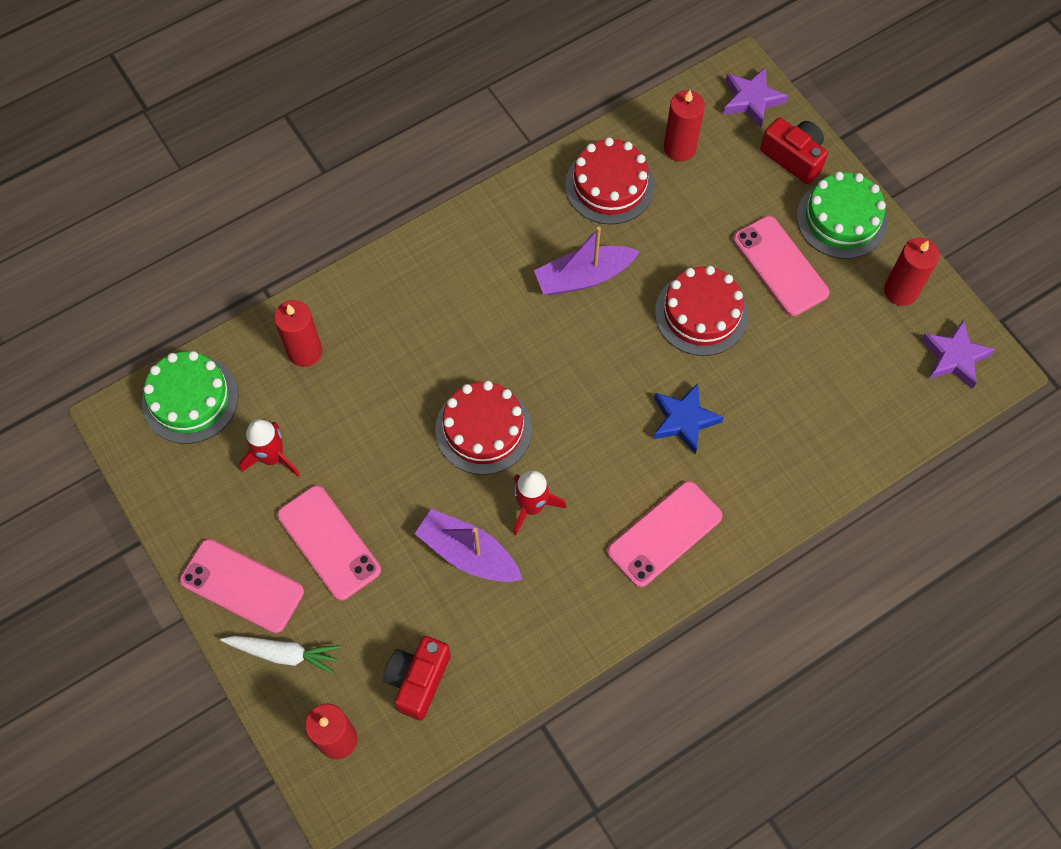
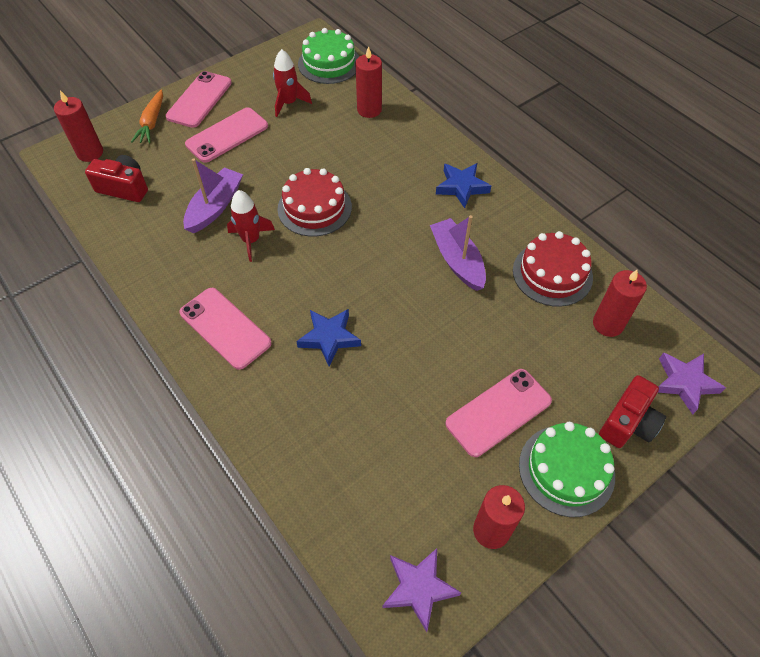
camera: 85 degrees right, 10 degrees down
(284, 653) = (152, 123): white carrot -> orange carrot
(467, 257) = (461, 187): none -> blue star
(701, 313) = (436, 347): red cake -> none

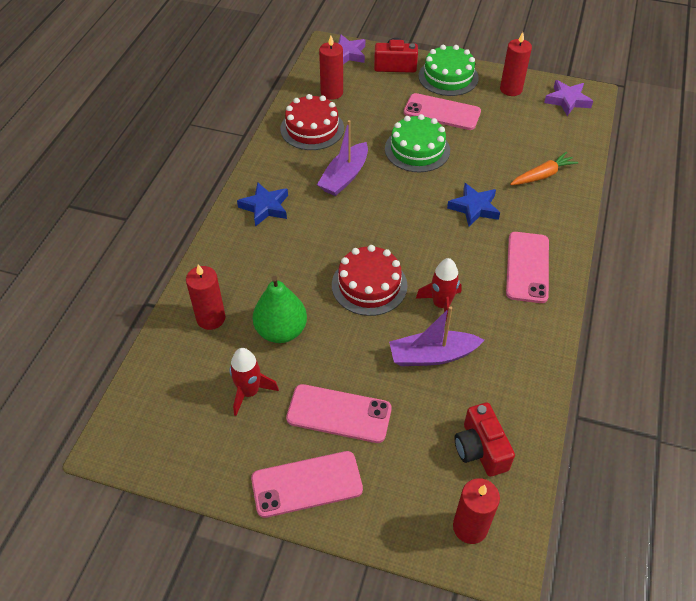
camera: 125 degrees left, 5 degrees down
(152, 123) = (378, 503): orange carrot -> orange carrot (542, 175)
(322, 139) = (281, 331): none -> green pear
(329, 63) = (155, 398): green cake -> green cake (417, 149)

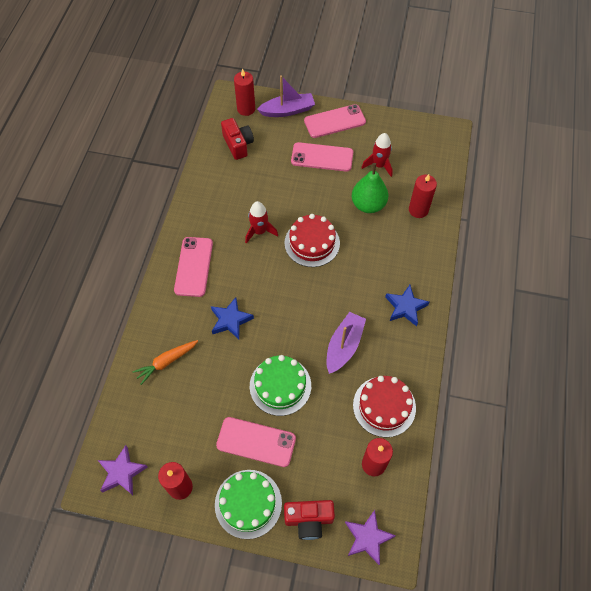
camera: 175 degrees right, 10 degrees up
(432, 355) = (266, 195): purple boat -> purple boat (287, 110)

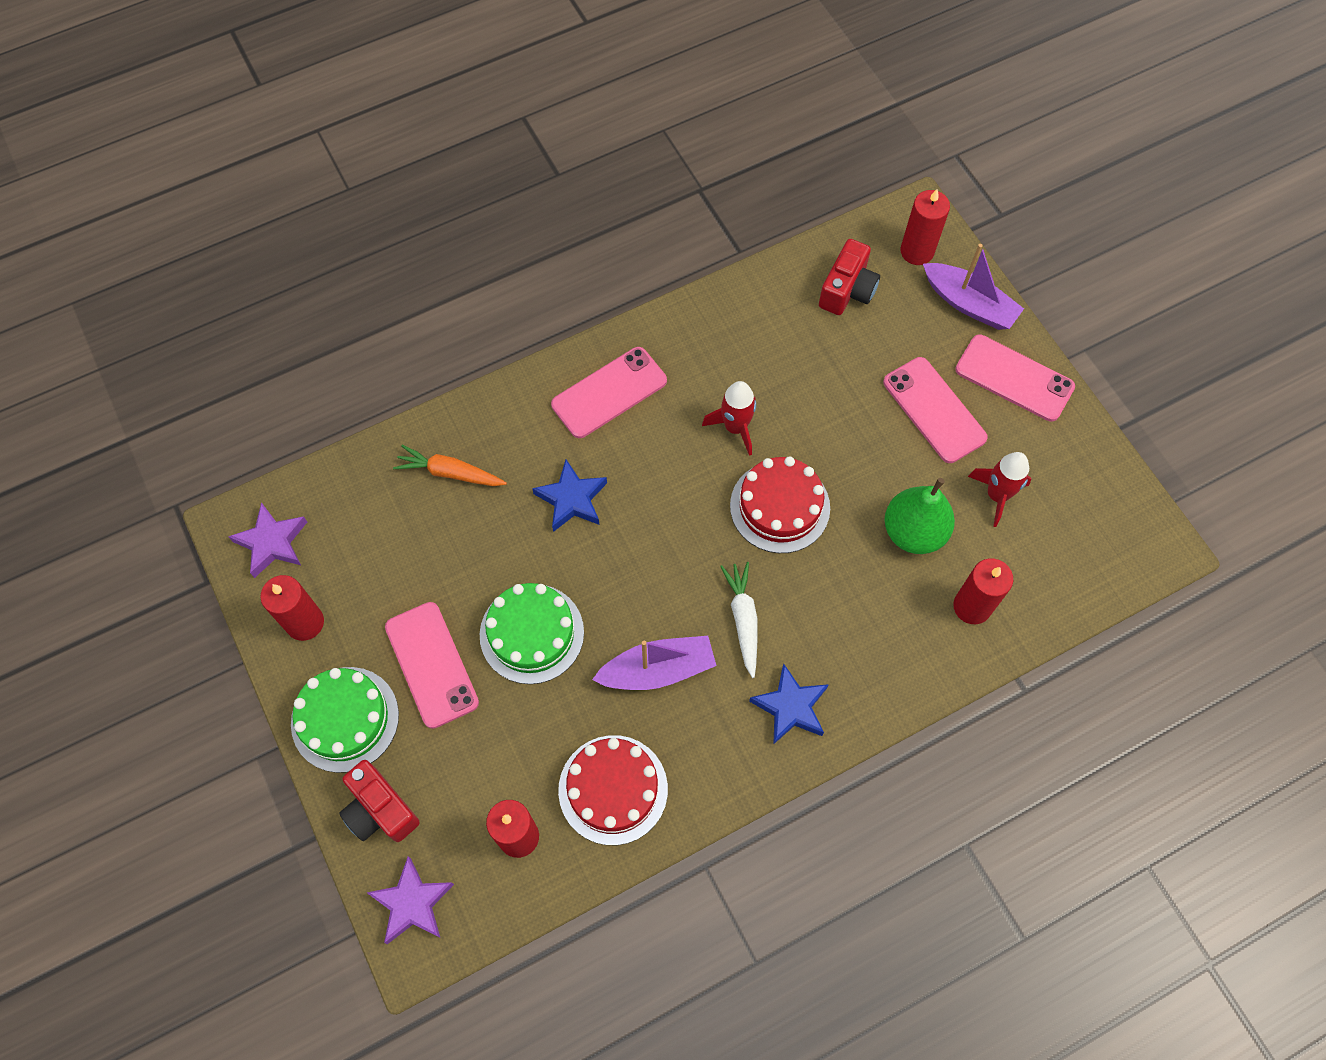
camera: 50 degrees right, 5 degrees up
(350, 295) = (743, 619): none -> white carrot

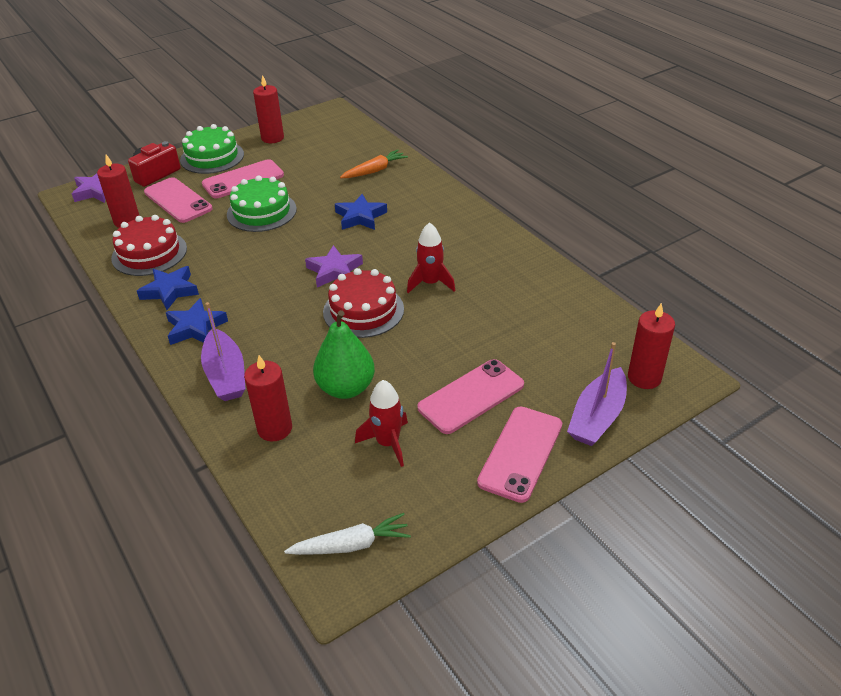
camera: 85 degrees right, 25 degrees down
(272, 542) = (322, 122): purple star -> purple star (334, 271)
(450, 473) = (375, 171): orange carrot -> orange carrot turned 45 degrees clockwise
(609, 393) = (448, 224): pink phone -> pink phone (178, 200)
(658, 669) = (231, 264): purple boat -> purple boat (226, 375)
(709, 748) = (170, 291): none -> blue star
(743, 619) = (267, 299): white carrot -> white carrot (351, 545)
(847, 290) = (582, 335): red camera -> none

